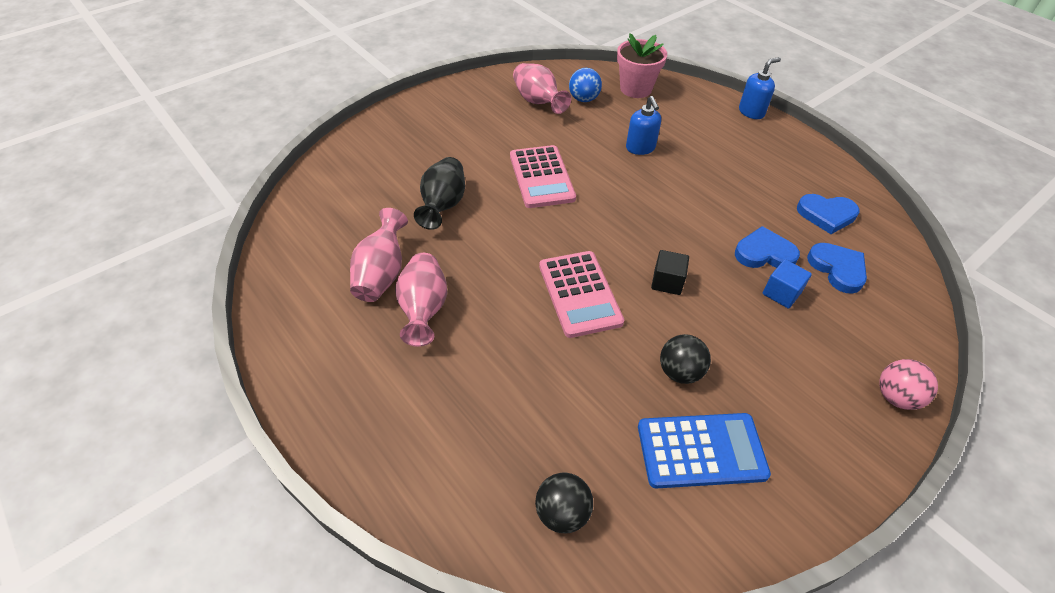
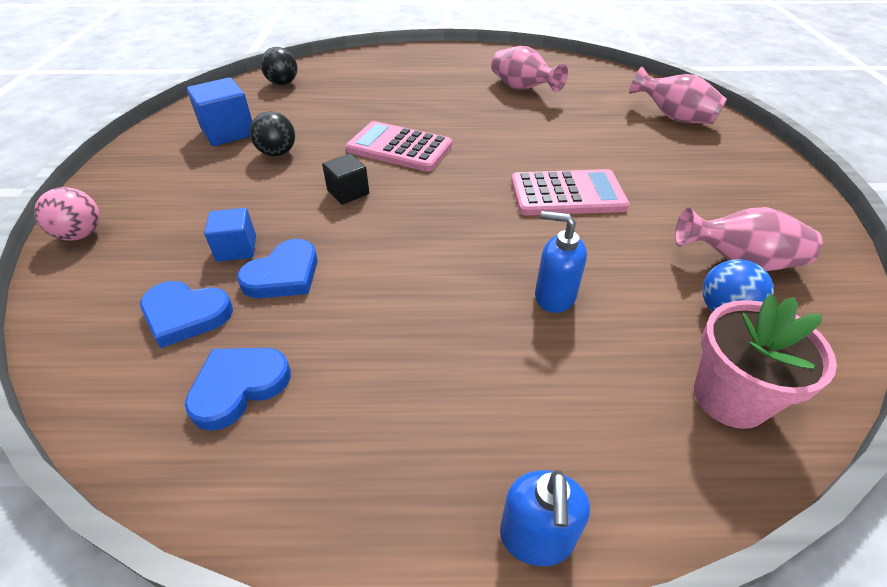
camera: 130 degrees right, 5 degrees down
(424, 309) = (470, 92): pink vase -> pink vase (673, 118)
(443, 205) = (576, 131): black vase -> none
(541, 177) = (567, 194): pink calculator -> pink calculator turned 150 degrees clockwise
(701, 450) = (228, 132): blue calculator -> blue cube

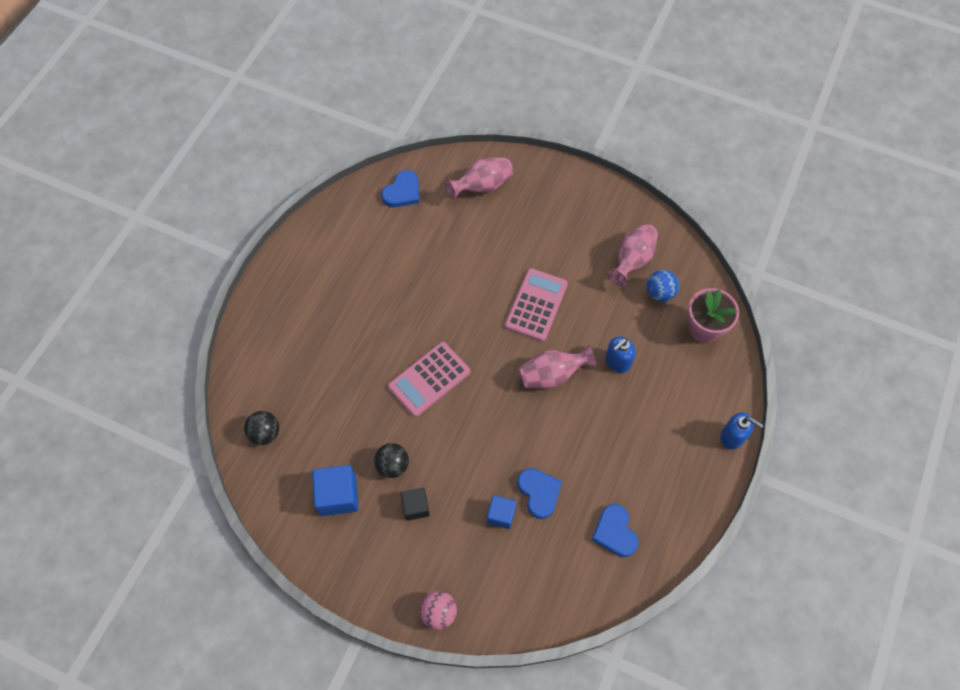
camera: 65 degrees left, 20 degrees up
(185, 315) = (550, 552): blue heart -> blue heart (402, 192)
(348, 192) = (470, 432): black cube -> black cube (416, 507)
(522, 89) = (384, 254): pink vase -> pink vase (552, 375)

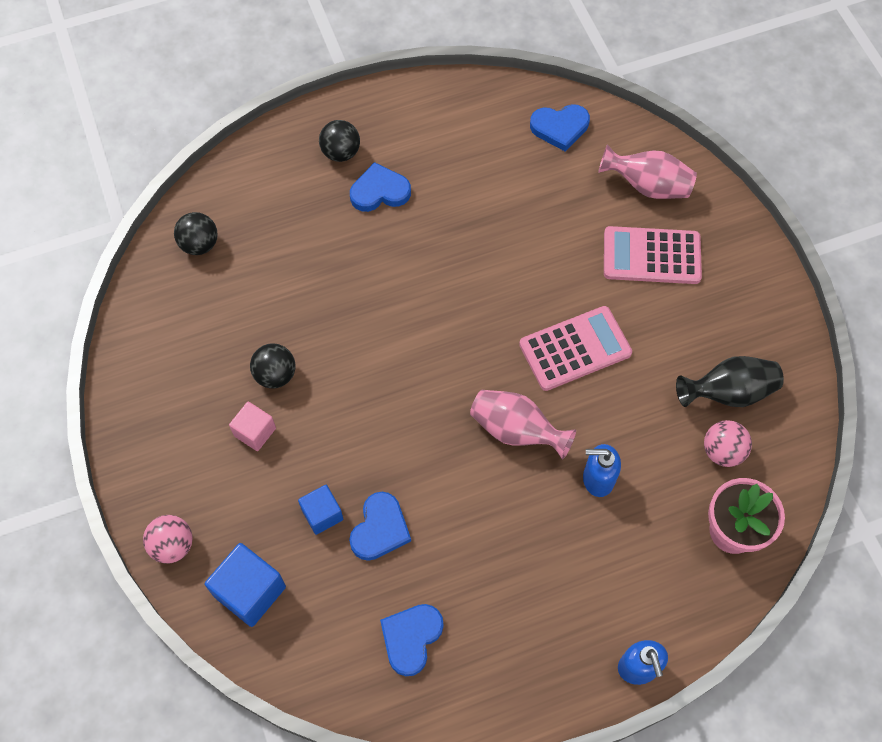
camera: 45 degrees right, 0 degrees up
(292, 308) = (341, 152): none -> black ball
(338, 495) = (201, 357): blue cube -> blue cube (250, 591)
(340, 311) = (379, 191): none -> blue heart
(416, 507) = (255, 432): black cube -> pink cube
(429, 379) = (393, 327): pink calculator -> pink calculator (651, 256)
(632, 260) = (728, 392): pink vase -> black vase
(659, 293) = (722, 451): blue ball -> pink ball

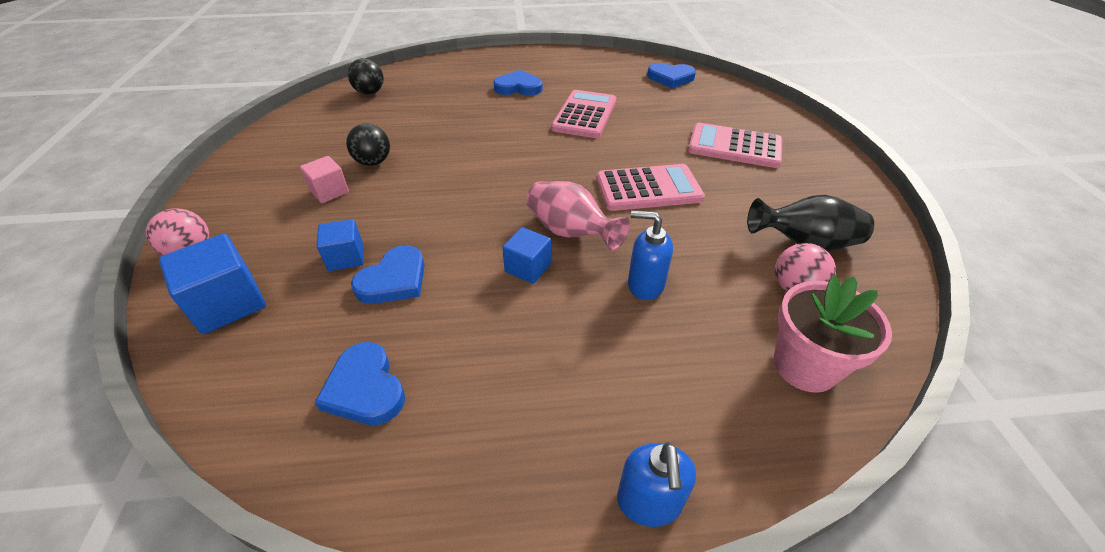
camera: 15 degrees right, 20 degrees down
(341, 152) = (500, 69): black ball -> none
(411, 638) = (365, 388): blue heart -> blue heart turned 75 degrees counterclockwise
(476, 233) = (584, 115): none -> pink calculator
(492, 484) = (528, 268): none -> blue cube
(647, 186) = (737, 112): pink vase -> none

